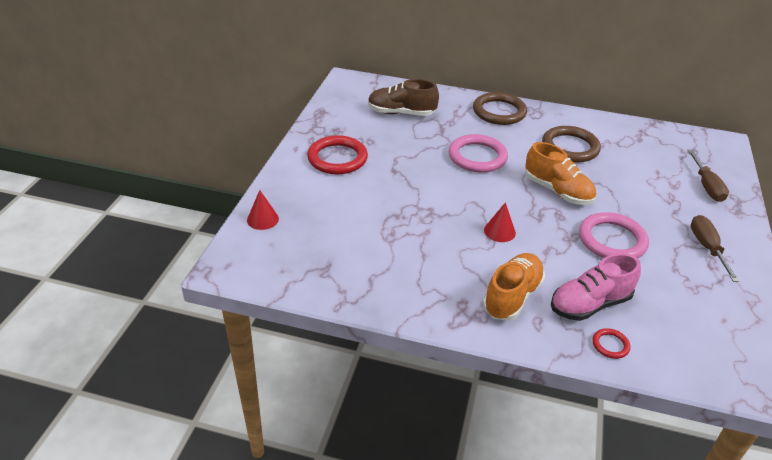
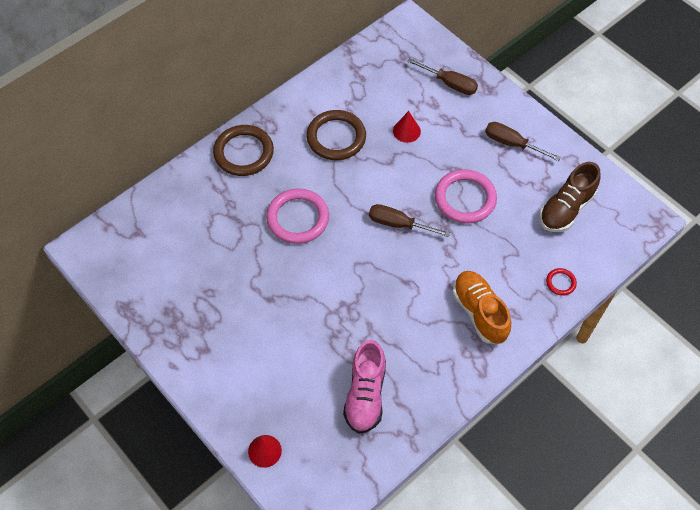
camera: 55 degrees left, 20 degrees up
(337, 158) = (216, 337): red ring -> none
(401, 113) = (183, 236): brown shoe -> brown shoe (566, 208)
(499, 231) = (404, 270): red cone -> red cone (406, 131)
(538, 211) = (399, 224): none -> brown screwdriver
(557, 191) = (385, 191): orange shoe -> none
(590, 304) = (518, 266): pink shoe -> pink shoe (365, 395)

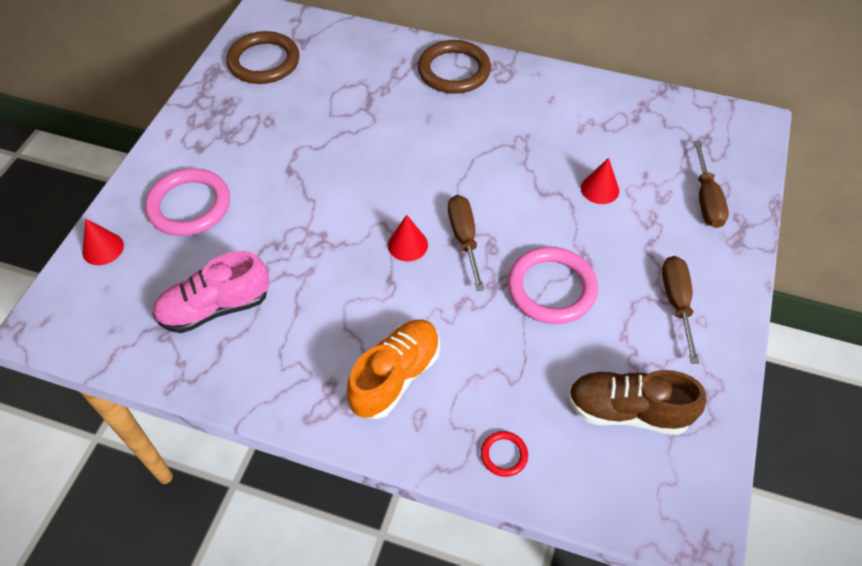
camera: 60 degrees right, 5 degrees down
(298, 218) = (405, 148): pink ring -> pink ring (189, 205)
(336, 137) = (536, 132): brown ring -> brown ring (264, 62)
(383, 258) = (407, 245): none -> red cone

